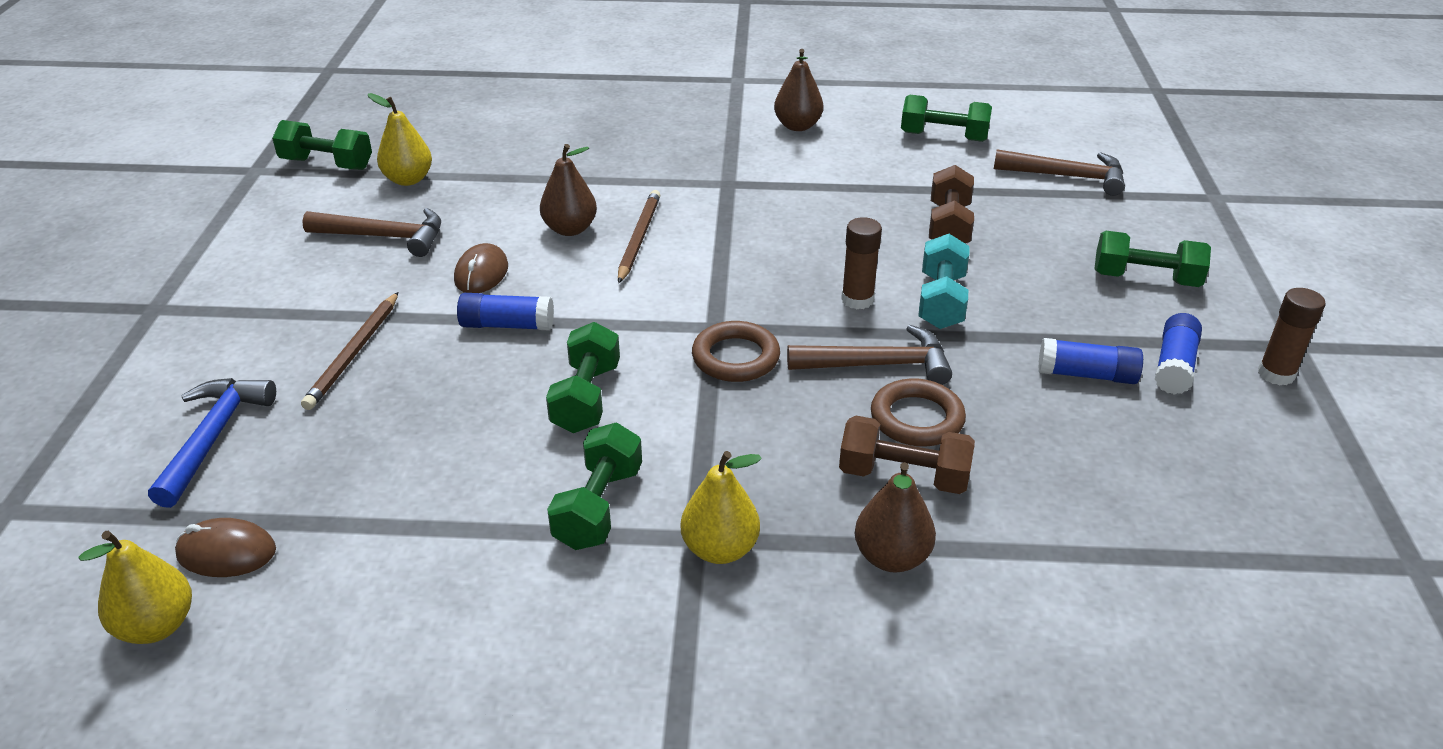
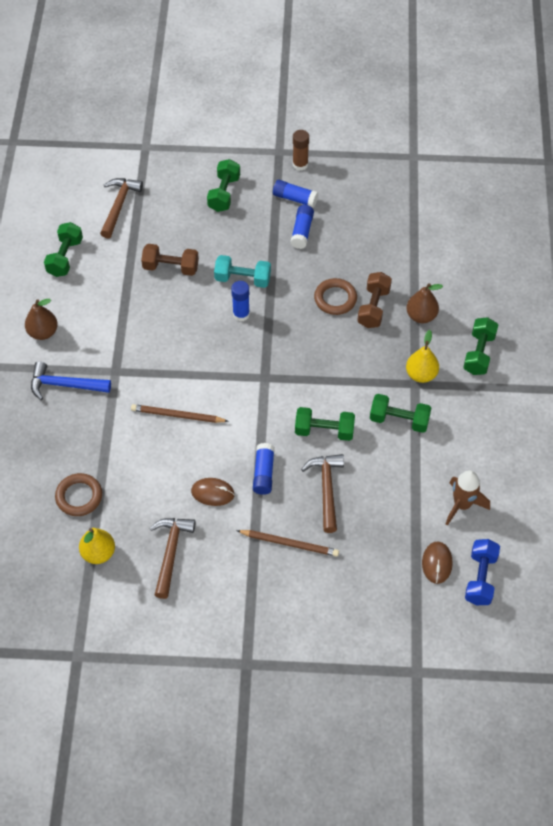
camera: 90 degrees left, 20 degrees up
(156, 626) = (480, 578): yellow pear -> blue dumbbell
(213, 437) = (360, 593): blue hammer -> blue hammer (64, 385)
(327, 164) = (72, 610): green dumbbell -> green dumbbell (479, 353)
(353, 605) = (462, 505): none -> brown rocket
(570, 229) = (166, 452): brown pear -> none
(735, 357) = (291, 368): brown ring -> brown ring (79, 496)
(857, 300) = (241, 314): brown glue stick -> blue glue stick
(878, 365) = (295, 310): brown hammer -> brown hammer (326, 489)

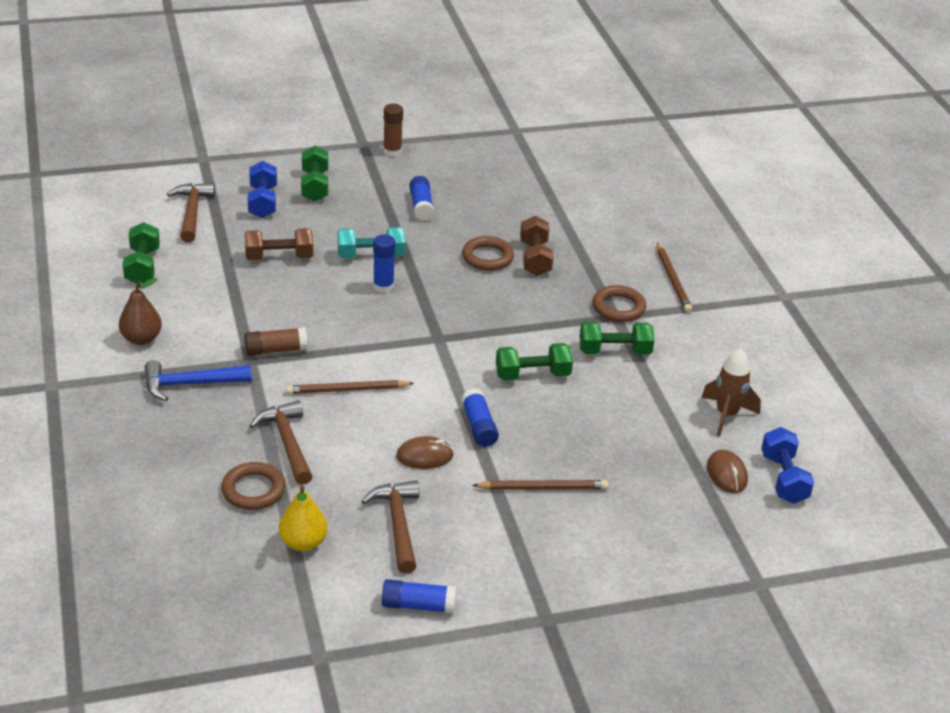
camera: 20 degrees left, 20 degrees down
(137, 364) = (276, 350): none -> brown glue stick
(177, 204) = (263, 202): none -> blue dumbbell
(295, 198) = (400, 180): blue glue stick -> blue glue stick (418, 605)
(326, 489) = (562, 428): brown hammer -> brown hammer (287, 442)
(421, 316) = (592, 258): brown pear -> none
(421, 374) = (618, 307): yellow pear -> brown ring
(479, 353) = (673, 280): green dumbbell -> brown pencil

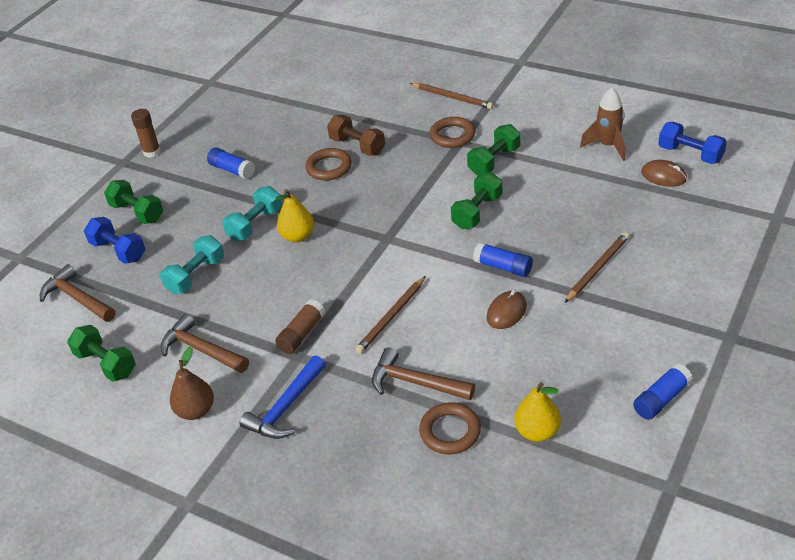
camera: 40 degrees left, 5 degrees up
(279, 257) = (196, 275): brown dumbbell -> turquoise dumbbell
(383, 286) = (298, 236): blue glue stick -> yellow pear
(397, 524) = (566, 365): brown hammer -> brown hammer (201, 350)

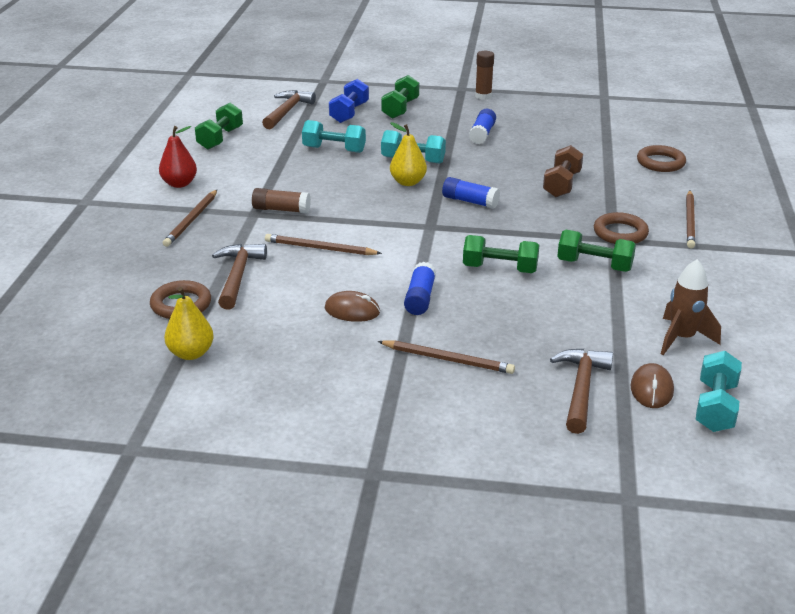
camera: 65 degrees right, 10 degrees down
(196, 411) = (179, 184): brown pear -> red pear
(201, 350) = (247, 171): brown hammer -> brown hammer (581, 388)
(286, 408) = (191, 220): blue hammer -> brown pencil
(329, 167) = (517, 177): brown ring -> brown ring (660, 162)
(661, 399) = (255, 429): blue glue stick -> blue glue stick (470, 201)
(690, 154) = (715, 407): blue dumbbell -> turquoise dumbbell

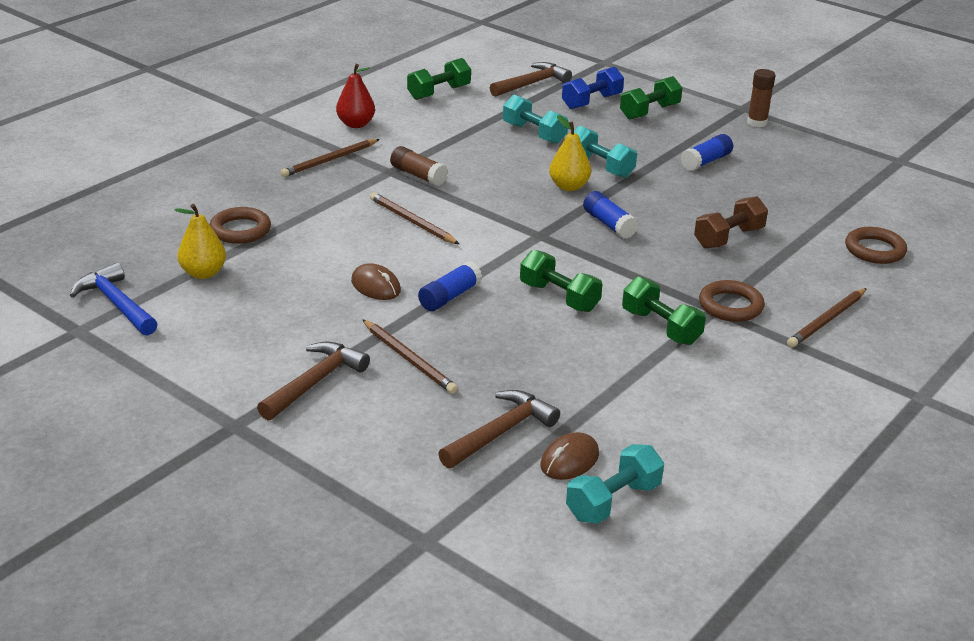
camera: 30 degrees right, 0 degrees up
(140, 411) = (116, 304): none -> blue hammer
(238, 276) = (313, 222): brown hammer -> brown hammer (315, 382)
(682, 338) = (662, 428): brown rocket -> none

